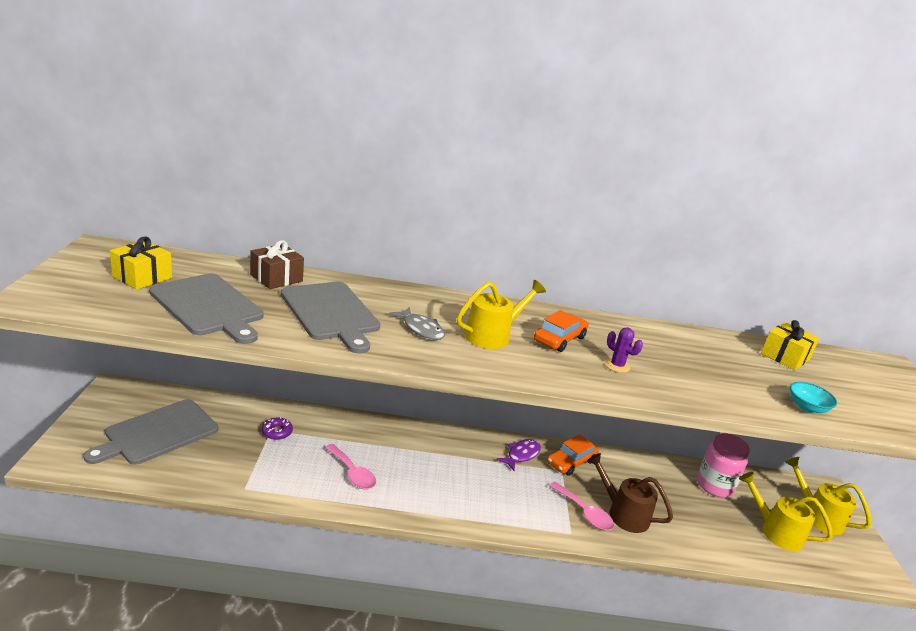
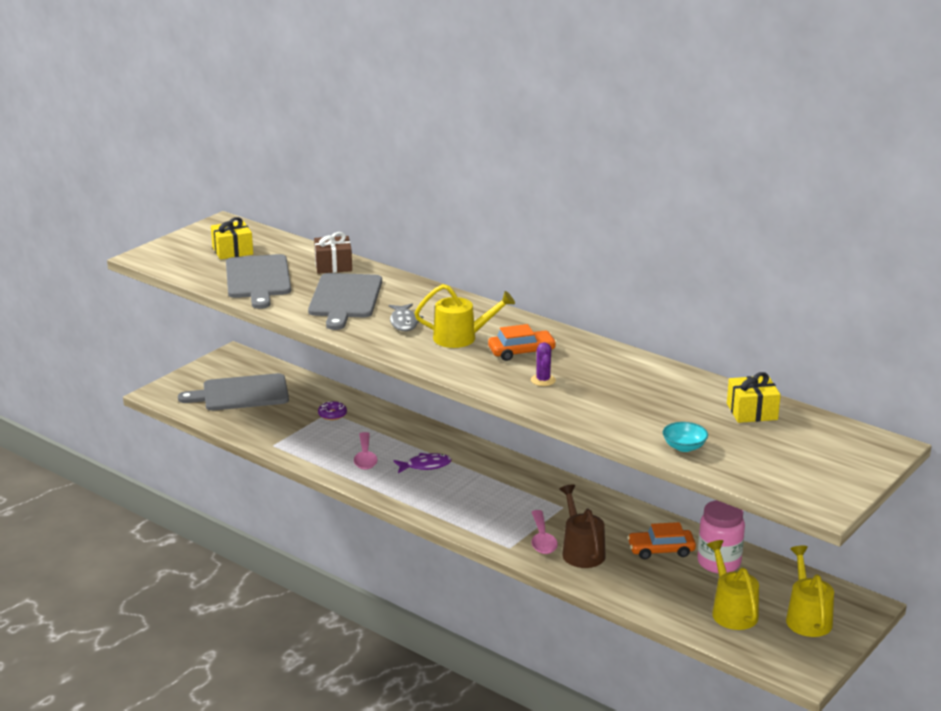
camera: 40 degrees right, 0 degrees up
(521, 455) = (537, 485): purple fish -> purple fish (425, 466)
(571, 462) = (582, 503): orange car -> orange car (661, 550)

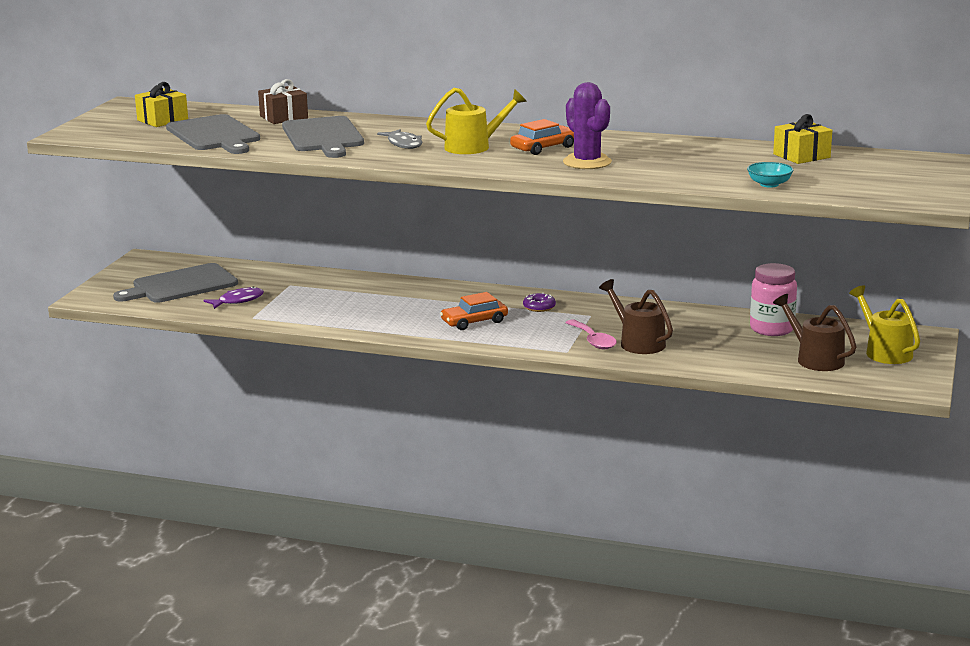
camera: 20 degrees left, 5 degrees down
(332, 414) = (295, 286): purple donut -> purple donut (539, 307)
(365, 457) = (359, 311): pink spoon -> none
(425, 466) = (427, 308): purple fish -> purple fish (238, 301)
(543, 380) = (587, 162): purple cactus -> purple cactus, size x1.87
(661, 550) = (711, 329): orange car -> orange car (474, 322)
(732, 611) = (815, 359): yellow watering can -> brown watering can

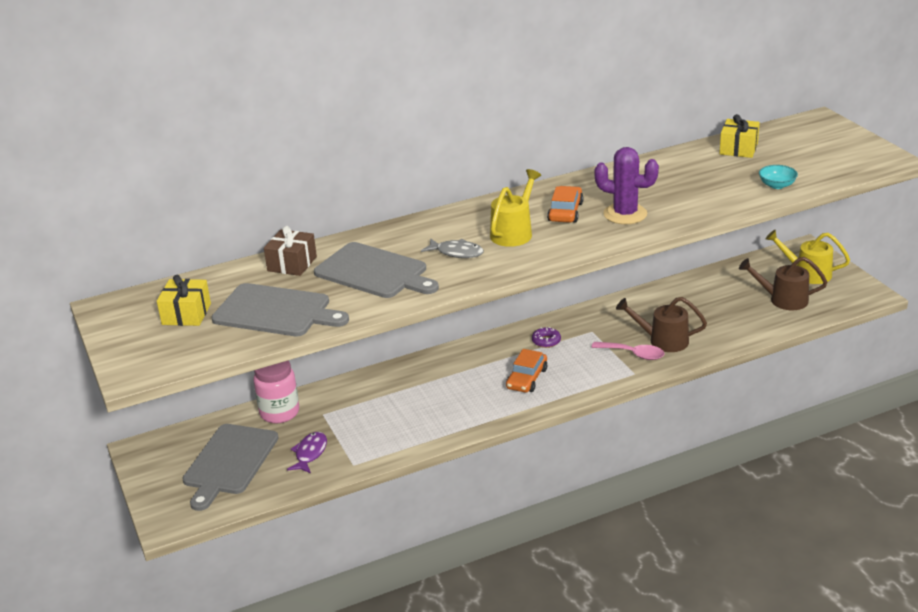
camera: 40 degrees left, 10 degrees up
(772, 329) = (718, 286): pink jar -> pink jar (279, 413)

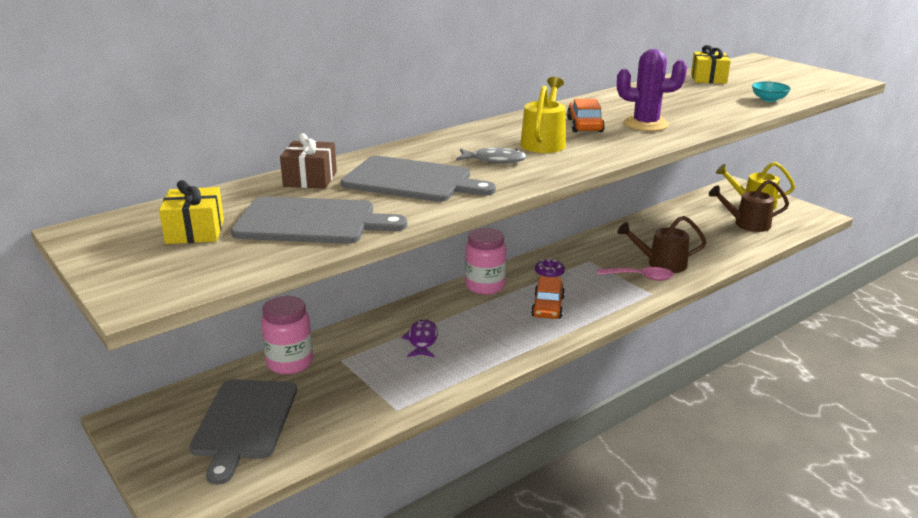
camera: 15 degrees left, 5 degrees down
(310, 453) = (340, 402): purple fish -> purple fish (422, 340)
(478, 351) = (485, 286): none -> pink jar

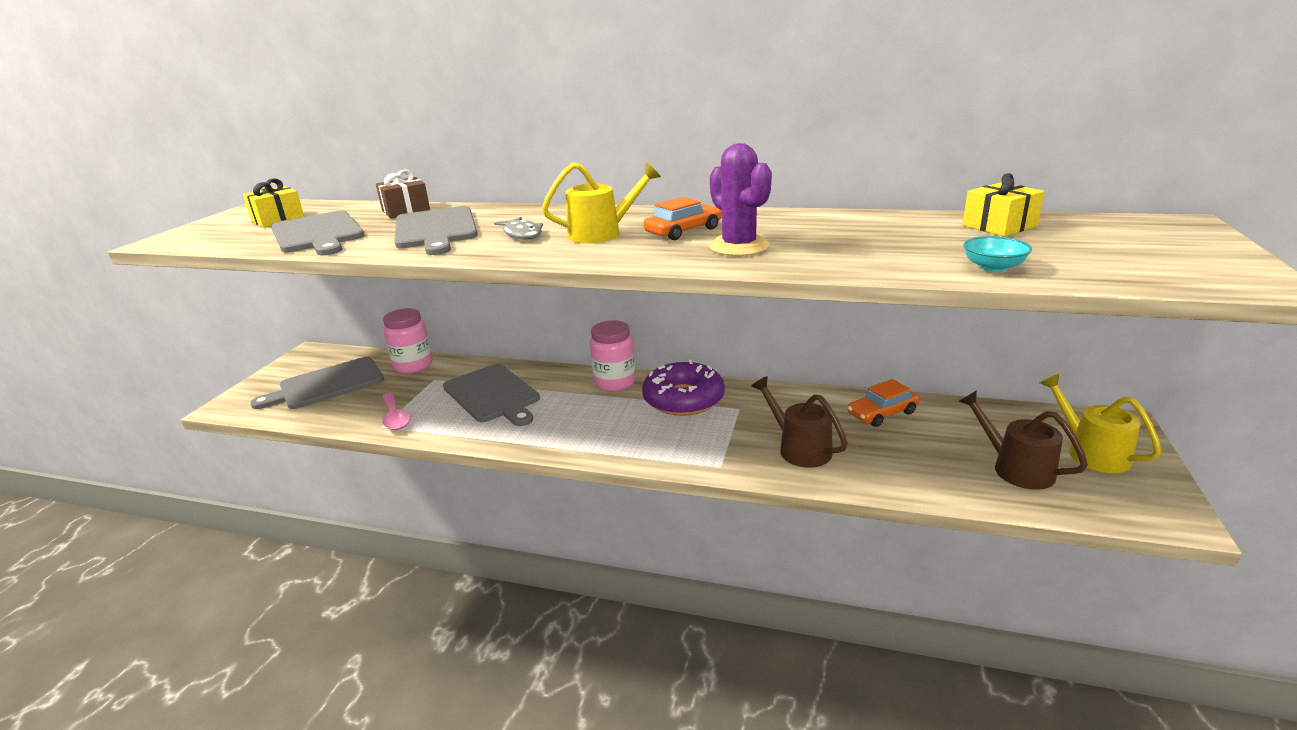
camera: 55 degrees right, 0 degrees up
(422, 340) = (492, 395): purple fish -> grey cutting board
(547, 307) = (615, 423): orange car -> orange car (882, 413)
(549, 272) = (683, 399): purple donut -> purple donut, size x2.38
(641, 277) = (748, 447): pink spoon -> pink spoon (395, 417)

